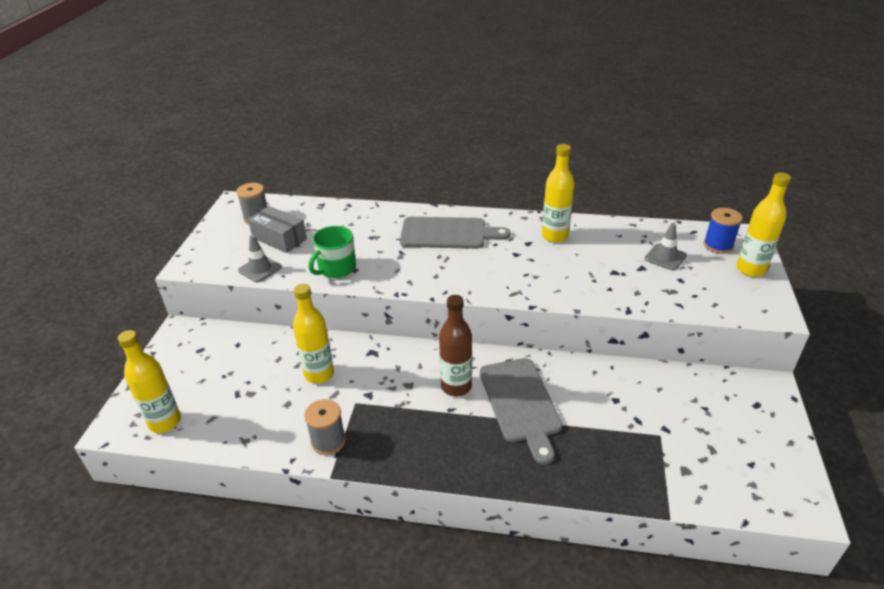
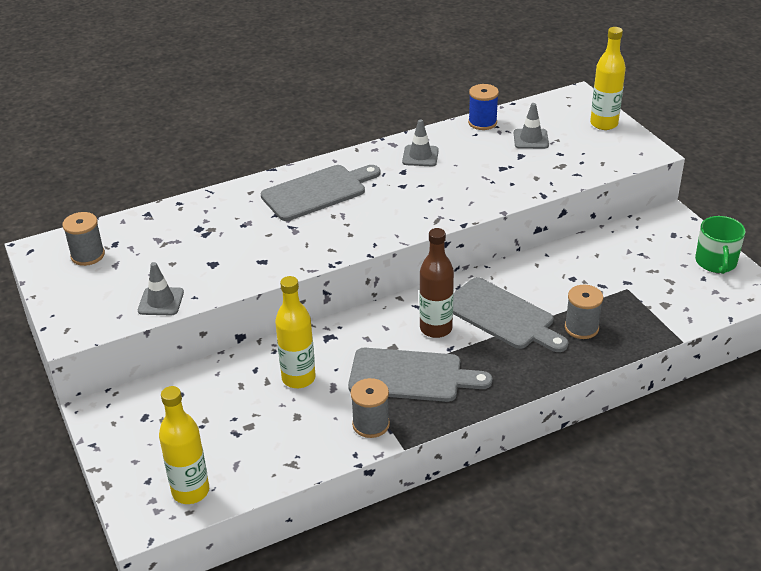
camera: 35 degrees left, 0 degrees up
(279, 238) = (143, 265): grey box -> none
(336, 268) = (243, 268): green mug -> green mug (716, 262)
(397, 417) = (411, 376): none -> grey cutting board
(554, 236) = (420, 156): yellow bottle -> grey traffic cone
(580, 451) = (581, 328): none -> grey spool
(718, 245) = (562, 113): blue spool -> blue spool (482, 123)

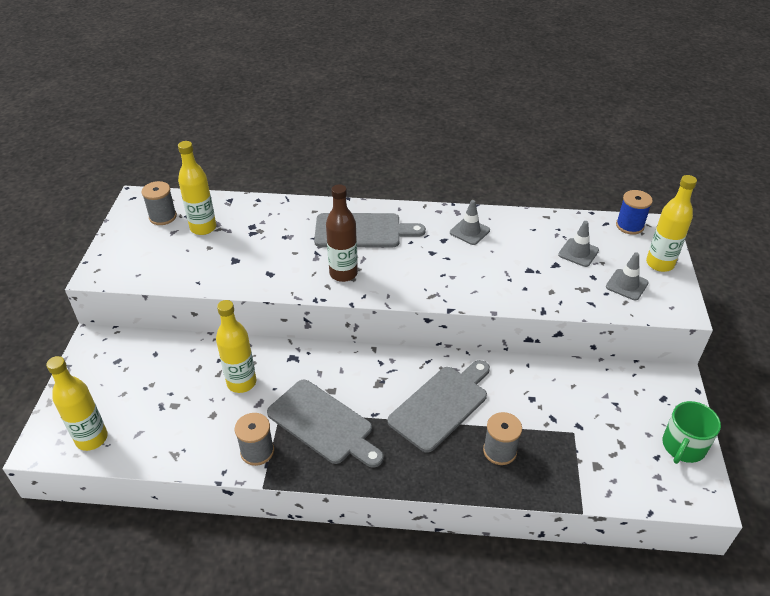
camera: 30 degrees right, 5 degrees up
(146, 249) = (203, 228): none -> yellow bottle
(161, 301) = (173, 276): grey traffic cone -> grey traffic cone (626, 285)
(436, 329) = (378, 390): brown bottle -> brown bottle (343, 273)
(482, 123) = (549, 221): blue spool -> blue spool (629, 226)
(502, 316) = (441, 405): grey cutting board -> grey cutting board turned 120 degrees counterclockwise

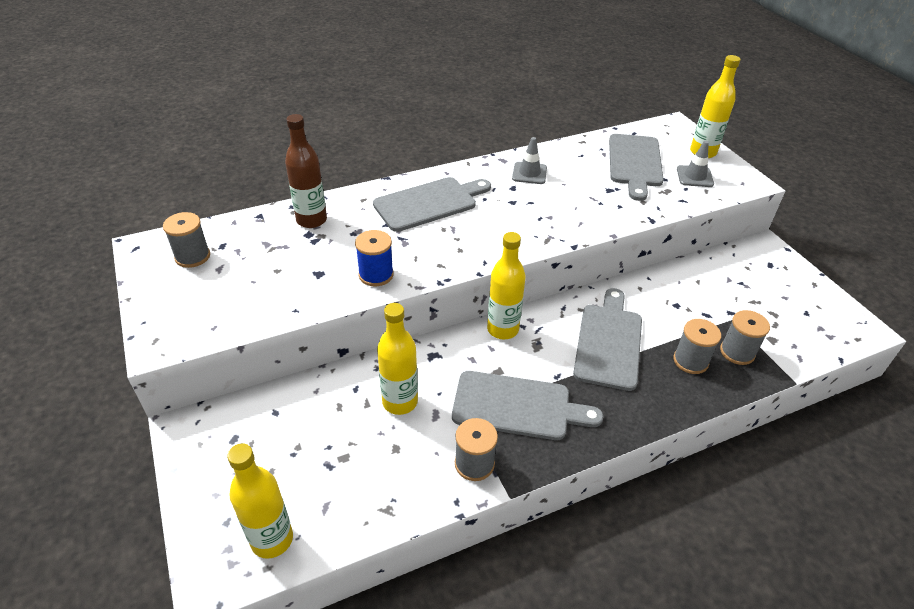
camera: 30 degrees left, 0 degrees up
(203, 228) = (253, 253): yellow bottle -> yellow bottle (502, 329)
(343, 273) = (446, 248): brown bottle -> brown bottle (311, 220)
(551, 462) = (737, 352): none -> grey spool
(578, 253) = (634, 163): grey traffic cone -> grey cutting board
(629, 226) = (653, 130): blue spool -> blue spool (376, 275)
(683, 446) = (816, 296): green mug -> none

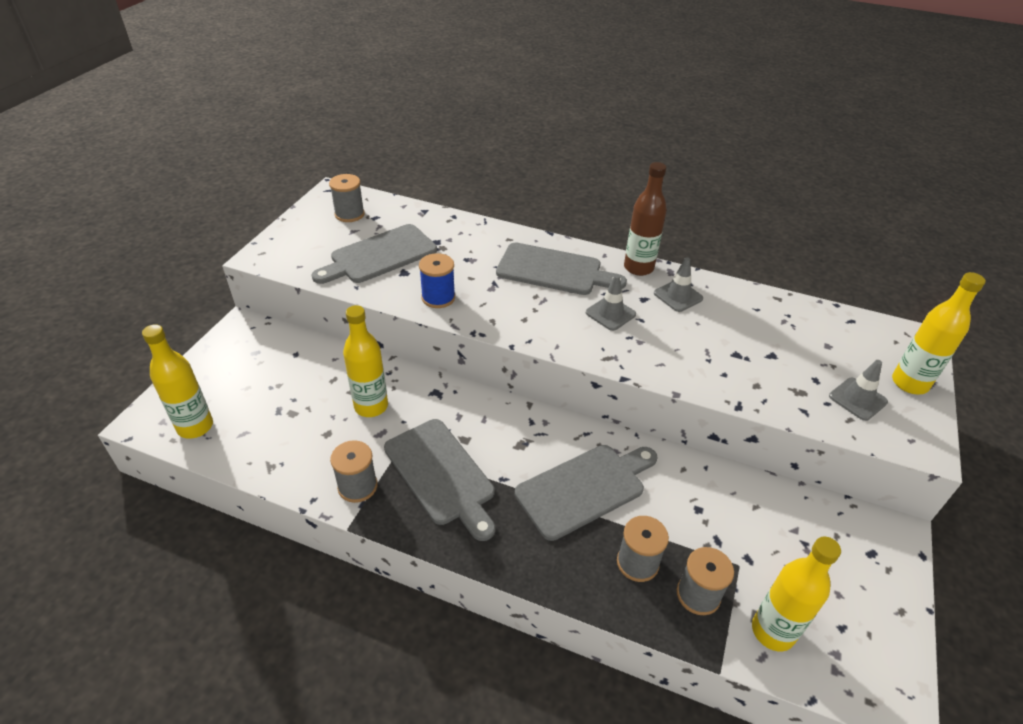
camera: 45 degrees right, 0 degrees up
(311, 220) = (452, 233): brown bottle -> brown bottle (638, 268)
(502, 329) = (512, 413): yellow bottle -> yellow bottle (773, 631)
(507, 210) = (610, 313): none -> grey traffic cone
(634, 163) = (805, 347): grey cutting board -> grey cutting board (379, 255)

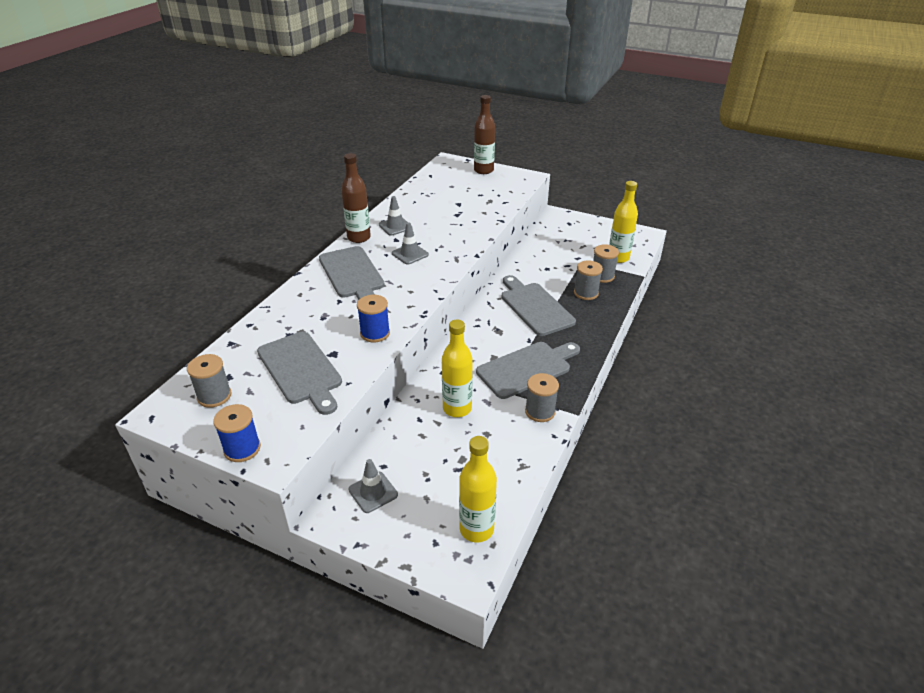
camera: 85 degrees left, 5 degrees down
(279, 238) = (242, 449): none -> blue spool
(554, 270) = (352, 274): grey cutting board -> grey cutting board turned 135 degrees clockwise
(857, 399) = (495, 186): grey traffic cone -> grey traffic cone (373, 492)
(909, 383) = (483, 170): yellow bottle -> brown bottle

